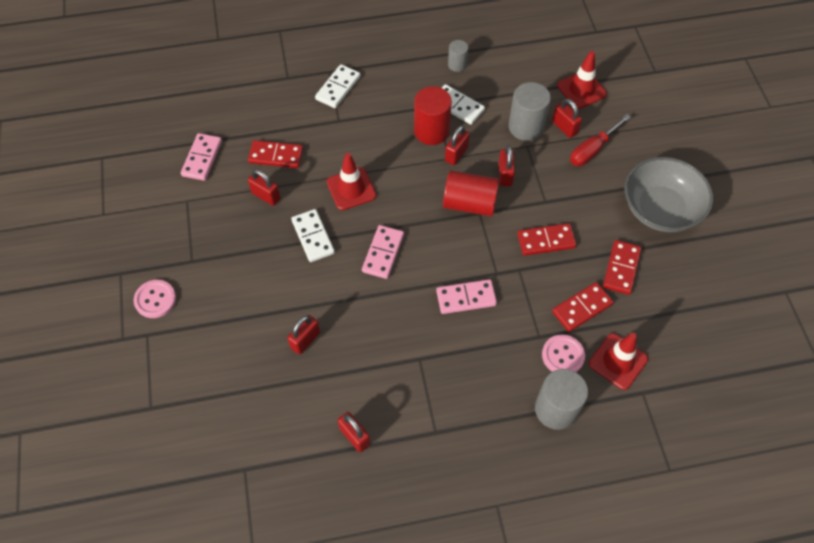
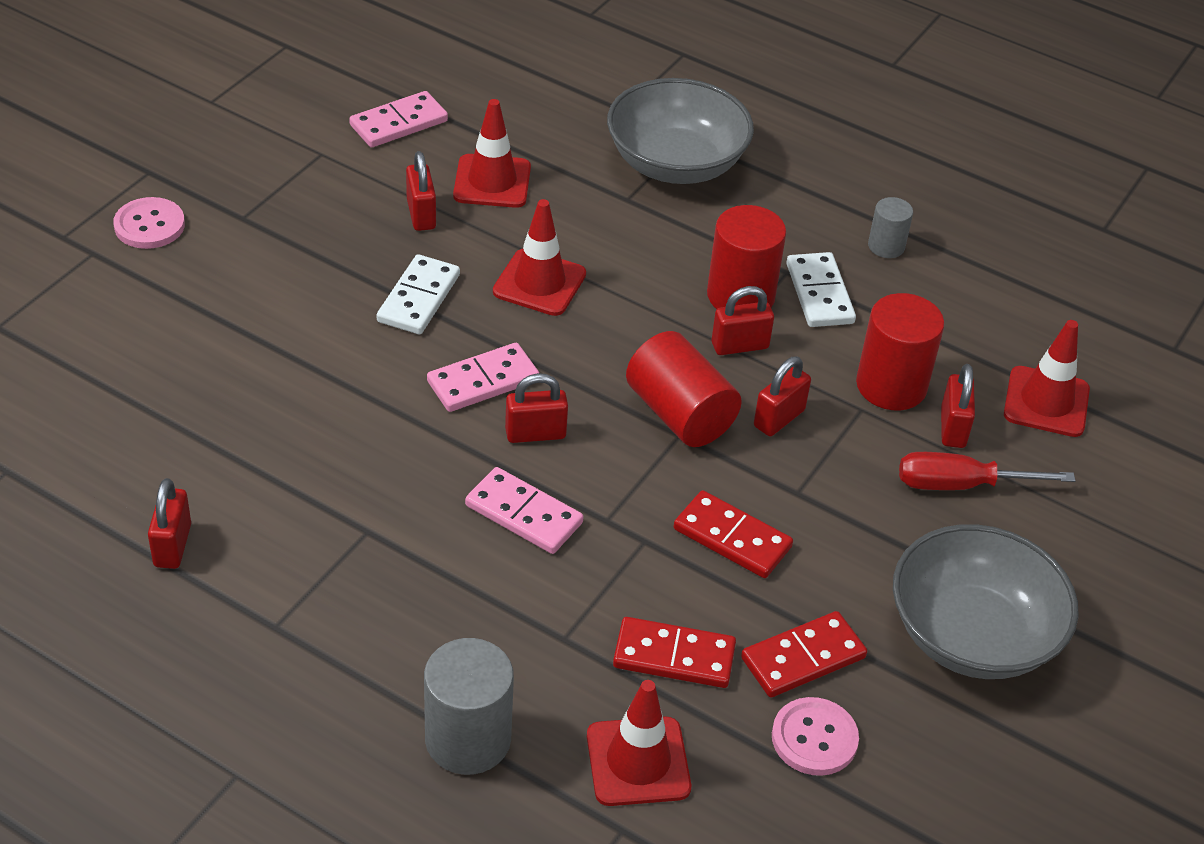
camera: 40 degrees right, 15 degrees down
(276, 156) = (492, 182): red domino -> red traffic cone
(305, 340) = (257, 398): red padlock -> red padlock (535, 433)
(338, 88) = (676, 163): white domino -> grey bowl
(526, 127) = (891, 386): grey cylinder -> red cylinder
(563, 355) = (566, 687): pink button -> pink button (814, 738)

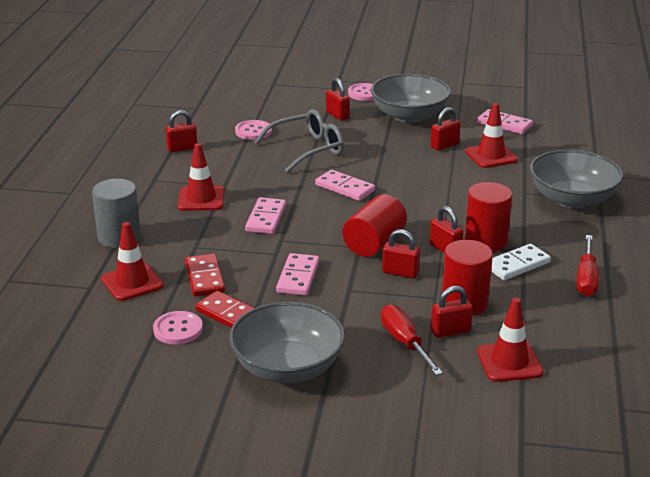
camera: 70 degrees right, 15 degrees down
(182, 422) = (253, 131): none -> pink button
(284, 209) = (409, 116): none -> grey bowl
(311, 376) = (307, 149): none -> grey glasses
(419, 298) = (385, 159): white domino -> none
(535, 433) = (322, 209): red padlock -> red padlock (337, 115)
(539, 283) = (430, 185): red traffic cone -> red traffic cone (201, 199)
(732, 538) = (298, 277): red domino -> pink domino
(886, 246) = (586, 278): grey cylinder -> red screwdriver

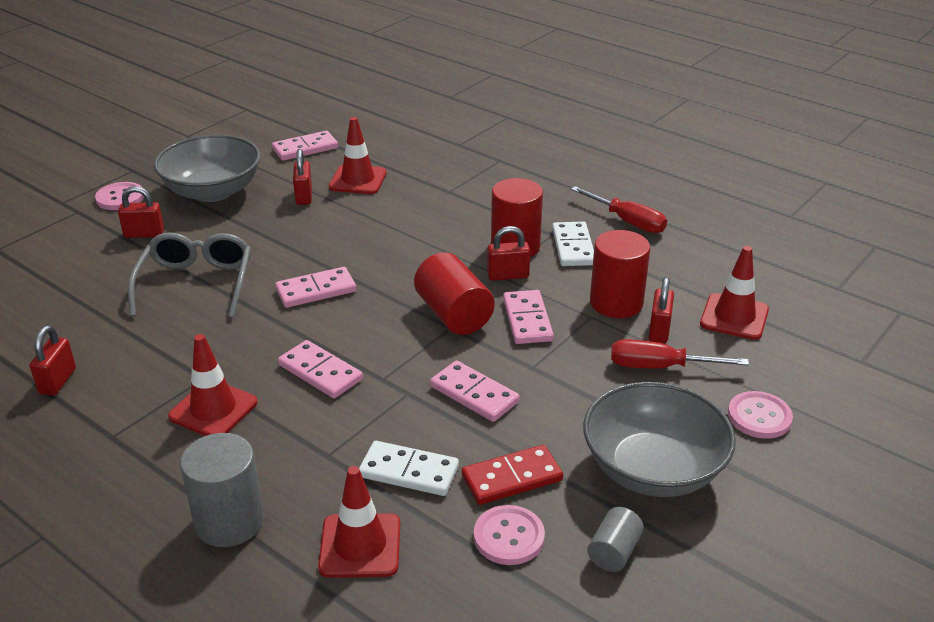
camera: 60 degrees left, 5 degrees up
(195, 372) = (614, 552): none -> grey cylinder
(204, 278) = (409, 472): red domino -> white domino
(253, 131) = (96, 307): pink button -> pink button (759, 417)
(400, 272) = (527, 320): red padlock -> pink domino
(572, 199) = (487, 173): grey bowl -> none

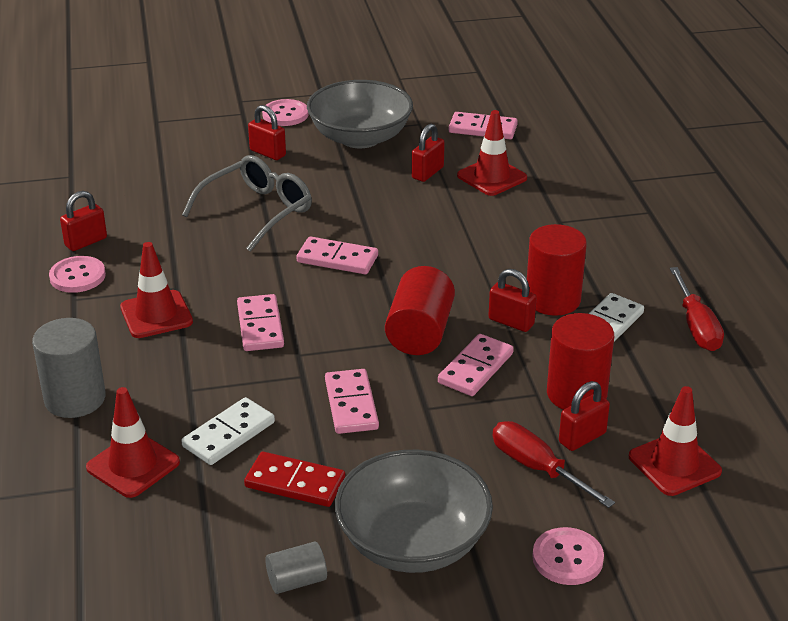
camera: 40 degrees right, 0 degrees up
(409, 472) = (228, 434): white domino -> white domino turned 75 degrees clockwise
(509, 537) = (237, 522): pink button -> pink button (77, 276)

